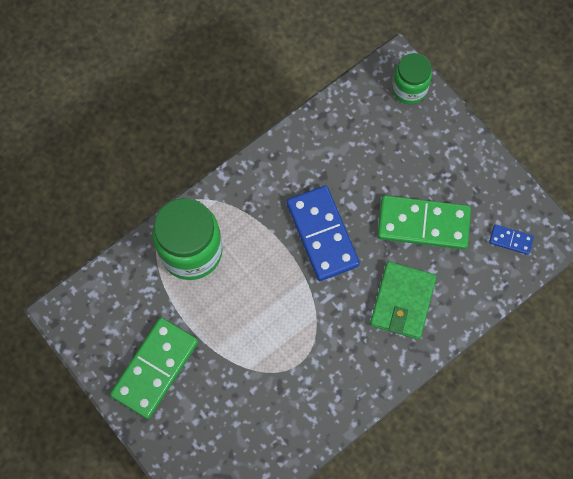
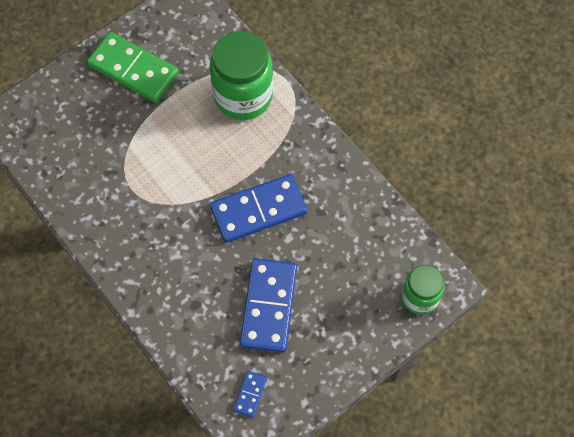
camera: 90 degrees right, 5 degrees down
(402, 301) = (188, 283): green wallet -> none
(423, 223) = (269, 306): green domino -> blue domino

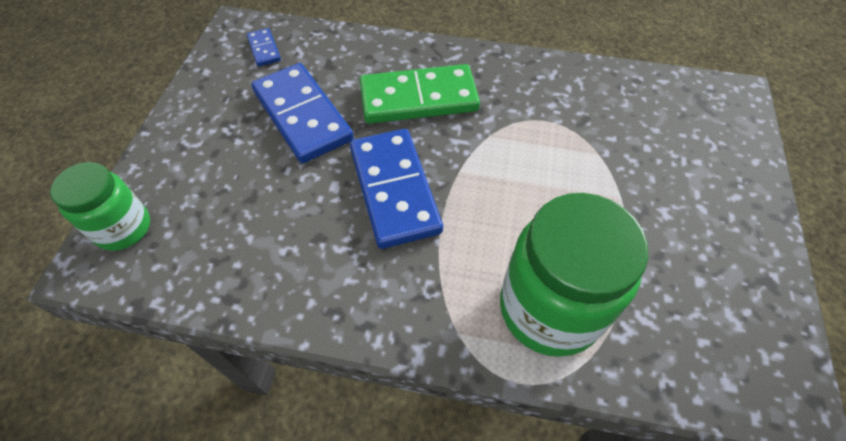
camera: 140 degrees right, 10 degrees down
(133, 69) = (706, 236): green domino -> green domino (418, 98)
(258, 210) = (394, 190): blue domino -> blue domino turned 45 degrees counterclockwise

